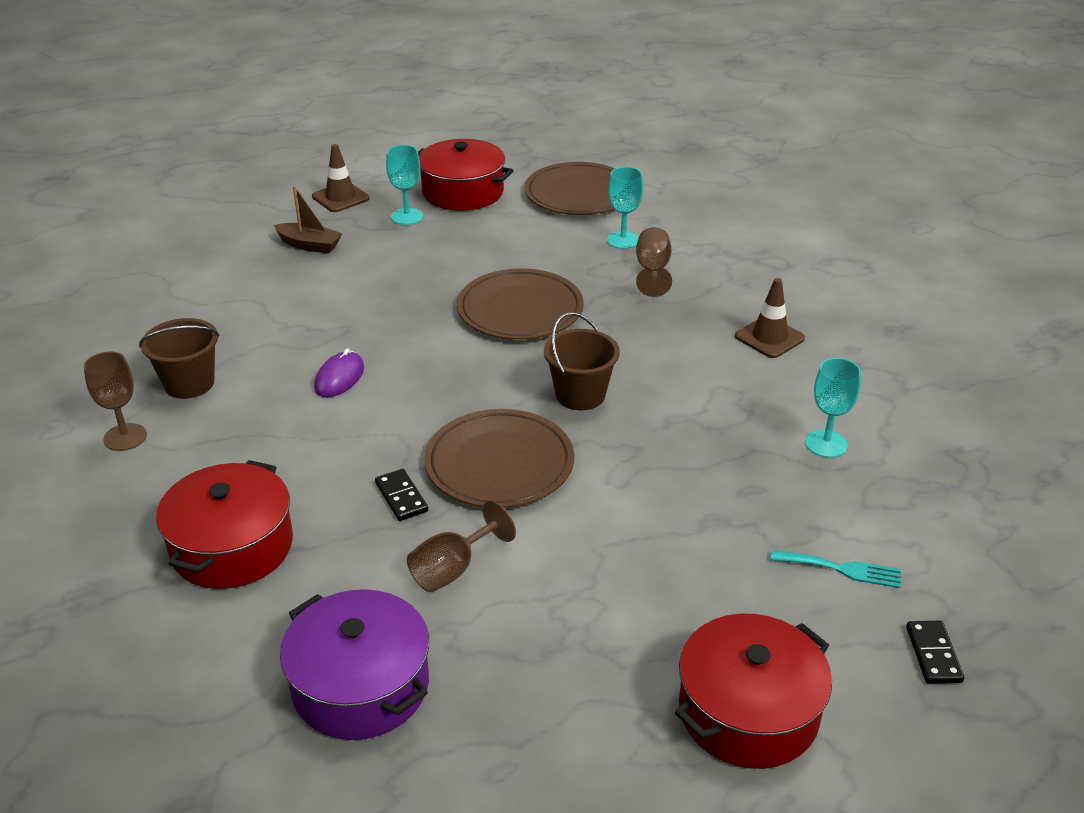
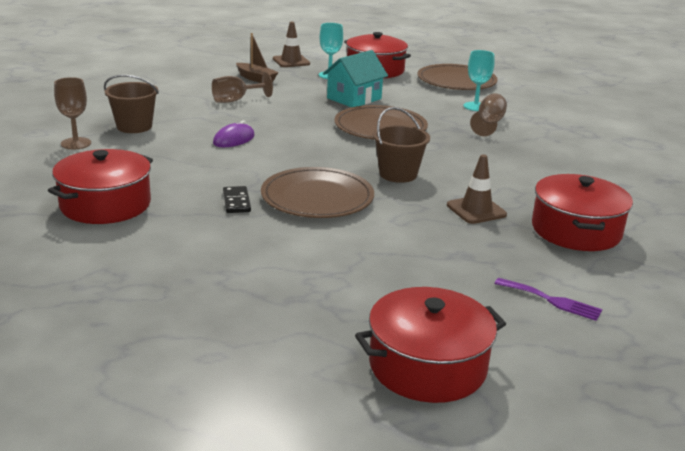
camera: 15 degrees right, 10 degrees down
(361, 685) = (142, 289): purple pot -> none
(452, 569) = (248, 243): brown goblet -> brown goblet (235, 100)
(461, 258) = (354, 98): none -> turquoise house
(769, 337) = (560, 169): brown traffic cone -> brown traffic cone (476, 210)
(826, 444) = (576, 230): turquoise goblet -> red pot
(842, 569) = (552, 300): turquoise fork -> purple fork
(933, 654) = (606, 365): black domino -> none

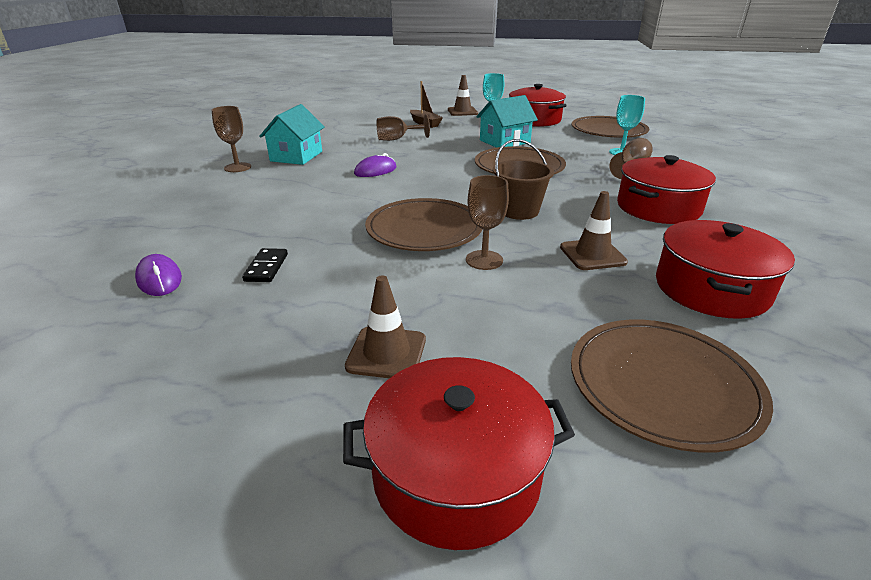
camera: 15 degrees right, 5 degrees up
(91, 262) = (159, 279): none -> purple mouse
(105, 204) = (219, 222): red pot -> red pot (658, 207)
(134, 126) = (296, 156): brown bucket -> turquoise house
(236, 202) = (342, 228): black domino -> black domino (266, 267)
(339, 300) = (386, 353): none -> brown traffic cone
(385, 222) = (484, 260): none -> brown goblet
(552, 300) = (663, 385): purple fork -> brown plate

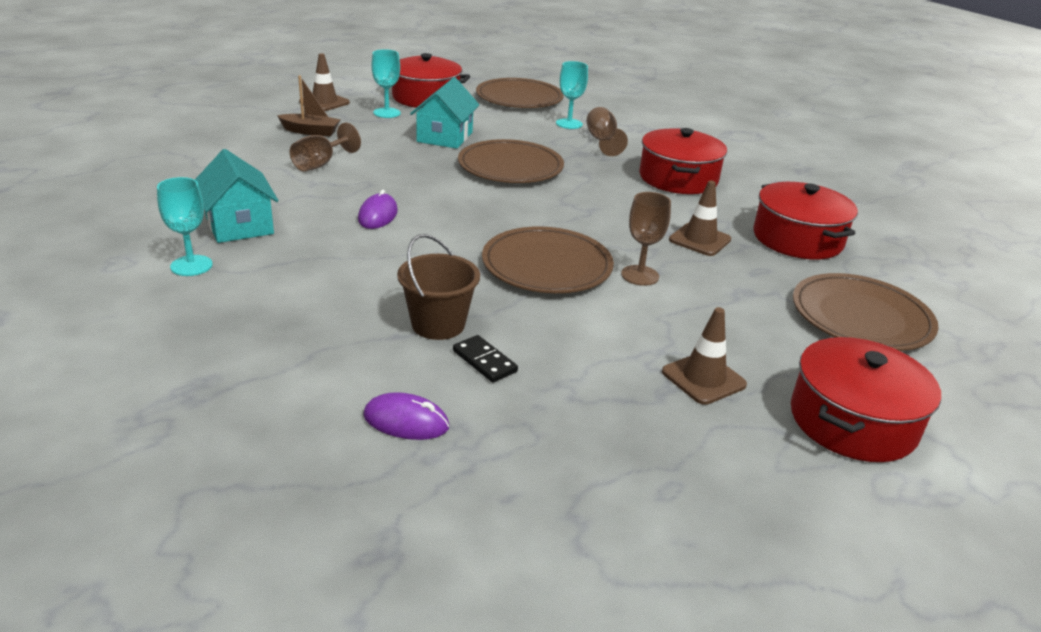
camera: 45 degrees left, 0 degrees up
(237, 167) = (191, 266): brown goblet -> turquoise goblet
(519, 211) = (589, 217): brown bucket -> brown bucket (438, 324)

